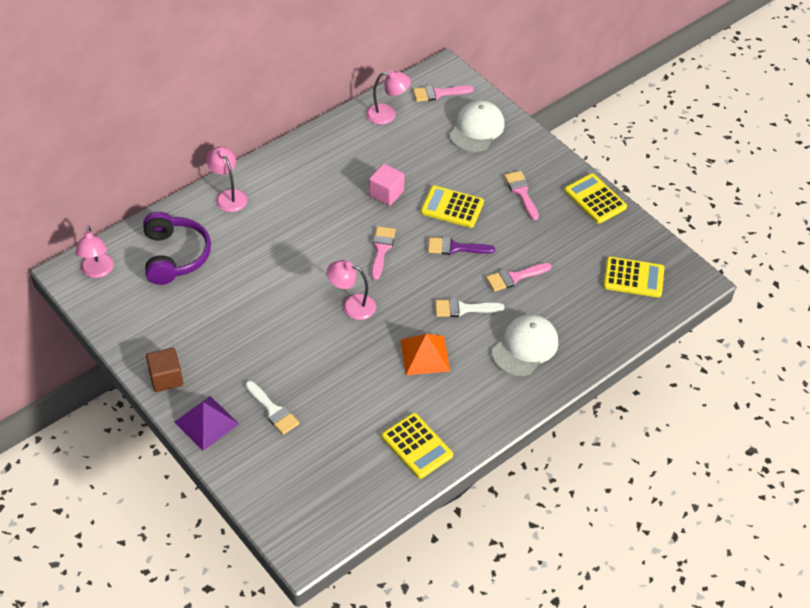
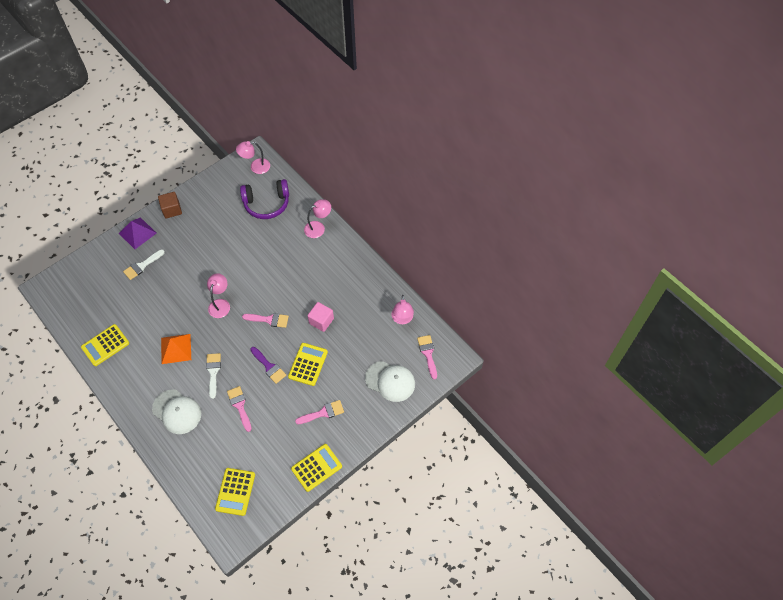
camera: 90 degrees right, 10 degrees up
(455, 248) = (269, 366): purple brush -> purple brush turned 135 degrees clockwise

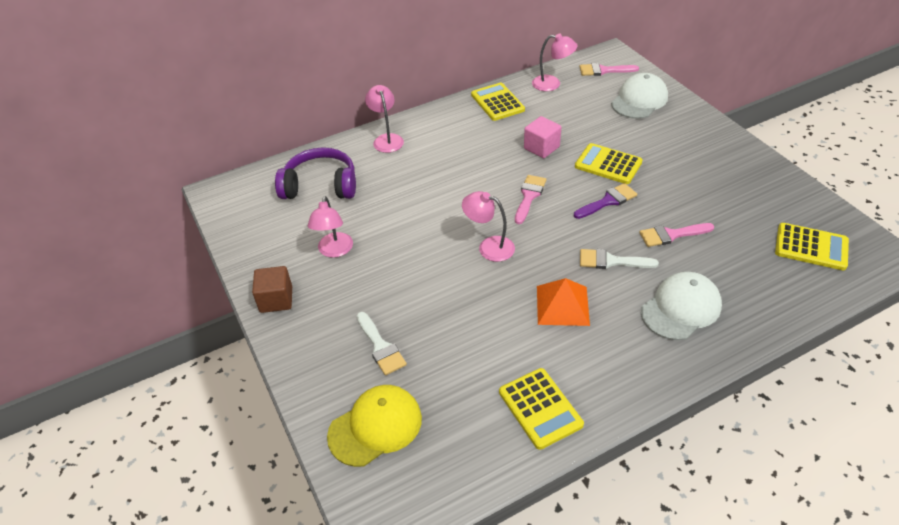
camera: 75 degrees left, 15 degrees down
(93, 275) = (375, 427): none -> yellow cap
(137, 233) = (304, 352): purple pyramid -> none
(255, 167) = (243, 193): pink lamp -> pink lamp (334, 251)
(267, 204) = (320, 186): purple headphones -> purple headphones turned 90 degrees counterclockwise
(316, 467) = (763, 168): yellow calculator -> yellow calculator (497, 102)
(323, 413) = (683, 156): pink brush -> none

